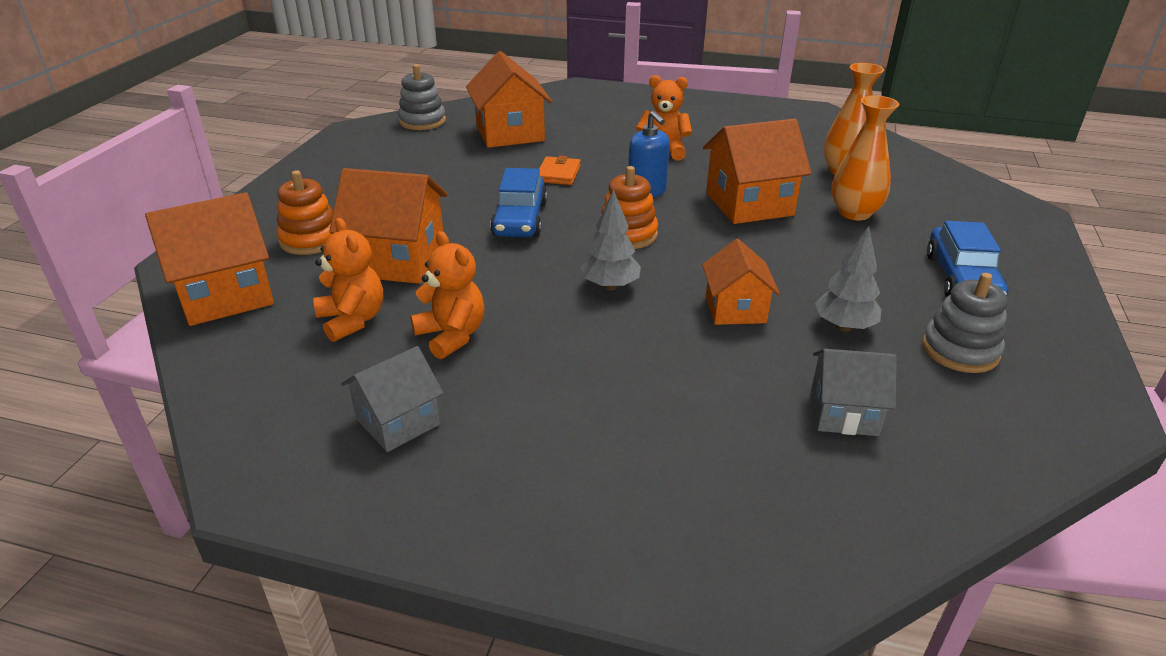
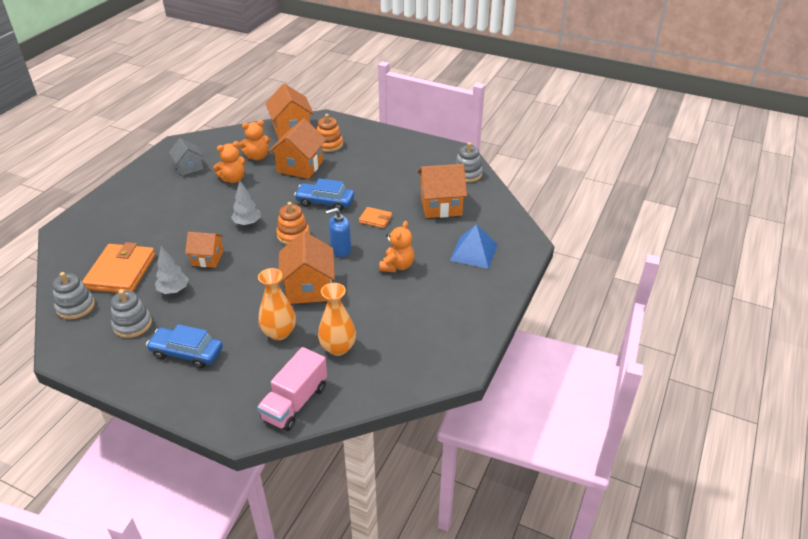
camera: 100 degrees right, 5 degrees up
(610, 111) = (474, 252): none -> blue pyramid
(843, 413) = (121, 272): grey house -> orange wallet
(954, 186) = (295, 402): none -> pink truck
(987, 445) = (76, 306): none -> grey stacking toy

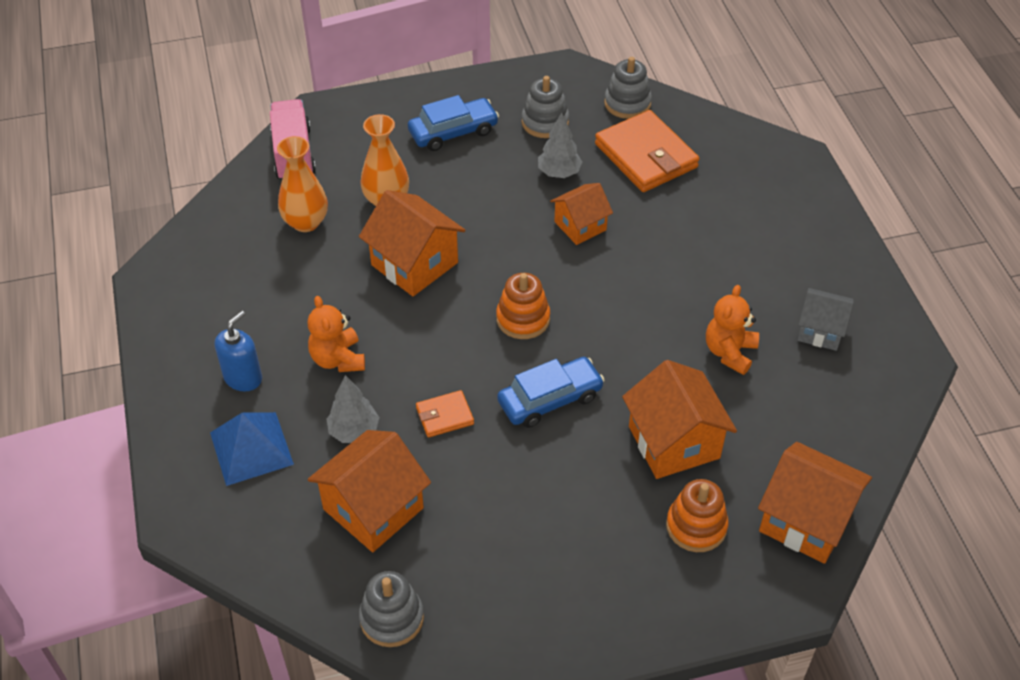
camera: 140 degrees right, 10 degrees up
(247, 223) = (604, 298): grey tree -> grey tree (354, 431)
(257, 157) = (762, 417): orange teddy bear -> none
(341, 249) = (436, 337): blue soap dispenser -> blue soap dispenser (243, 378)

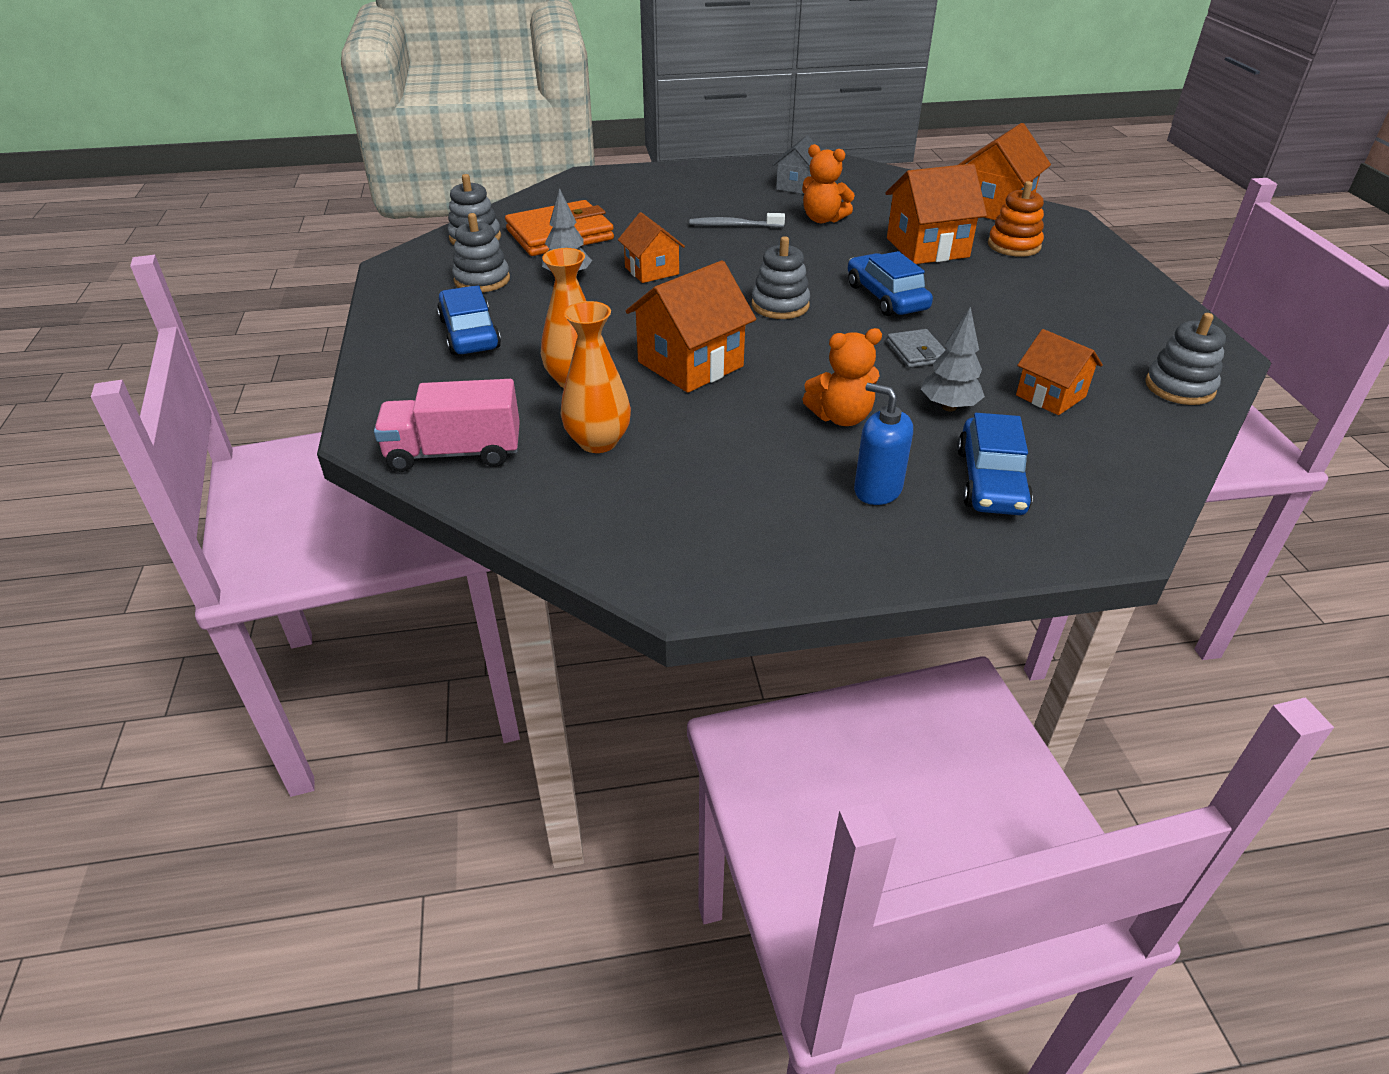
camera: 85 degrees left, 10 degrees down
(251, 448) = (990, 481): blue pyramid -> blue car
(373, 508) = (1050, 396): orange house -> orange house, size x0.63
(444, 416) = (916, 352): orange wallet -> grey wallet
(523, 319) = (780, 305): orange stacking toy -> grey stacking toy
(695, 279) = (733, 225): none -> grey toothbrush

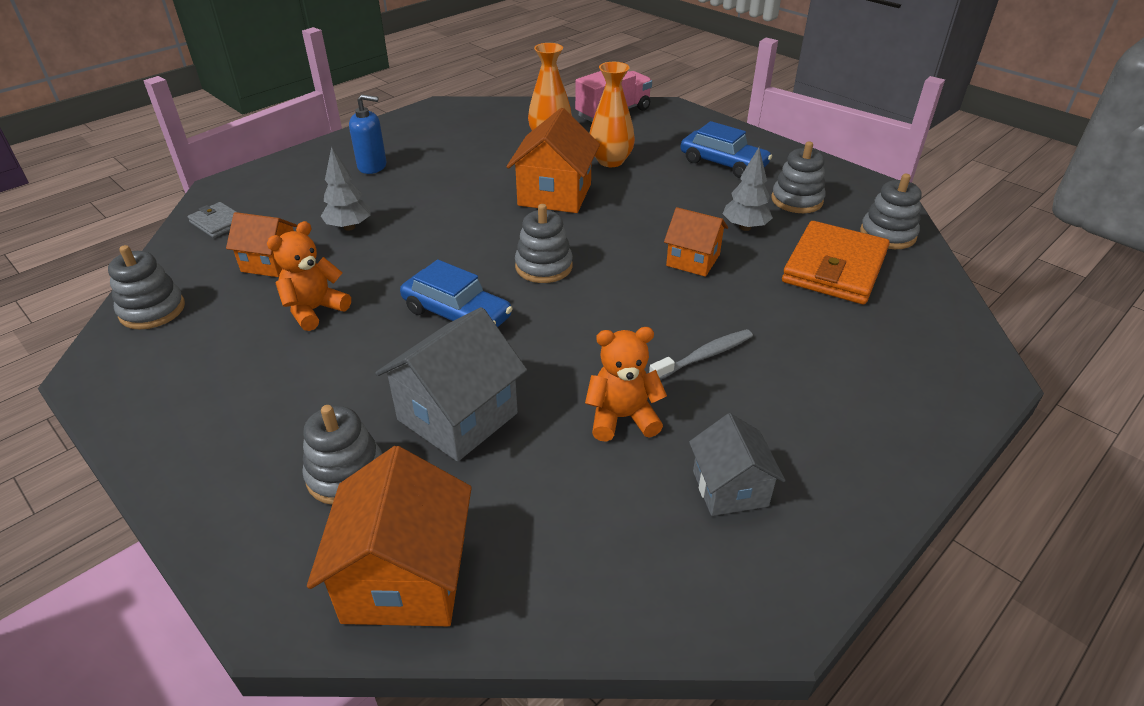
camera: 145 degrees right, 0 degrees up
(841, 417) = (421, 196): orange teddy bear -> orange teddy bear (314, 310)
(916, 352) = (395, 263): grey wallet -> grey wallet (218, 223)
(927, 247) = (457, 416): orange house -> grey house
(990, 481) = (305, 191): blue car -> none
(1014, 245) = (346, 474): orange stacking toy -> grey stacking toy

